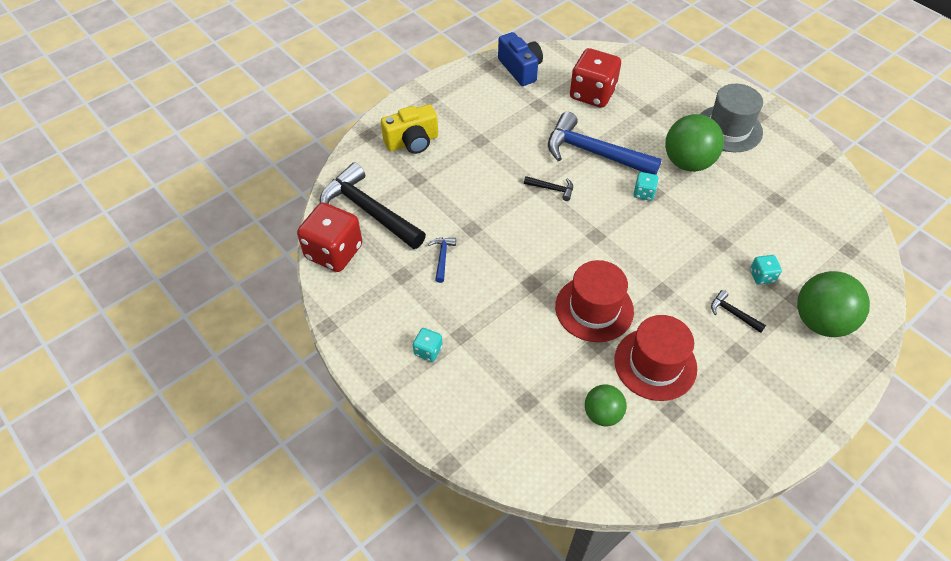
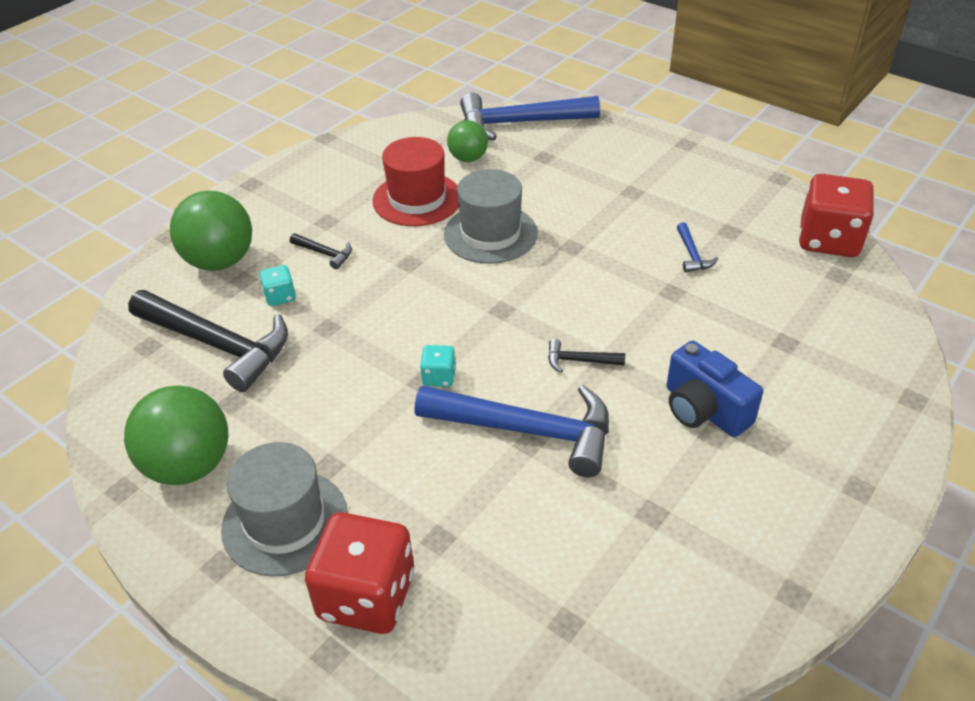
camera: 170 degrees right, 10 degrees down
(369, 211) = (822, 290): black hammer -> black hammer (217, 345)
(412, 142) = (832, 398): yellow camera -> none
(428, 350) = (660, 175): turquoise dice -> none
(520, 69) = (721, 598): blue camera -> blue camera (704, 410)
(539, 464) = (520, 123): none -> blue hammer
(592, 94) = (554, 558): red dice -> red dice (366, 596)
(594, 308) = (490, 234): red hat -> grey hat
(688, 162) = (367, 440): green ball -> green ball (189, 465)

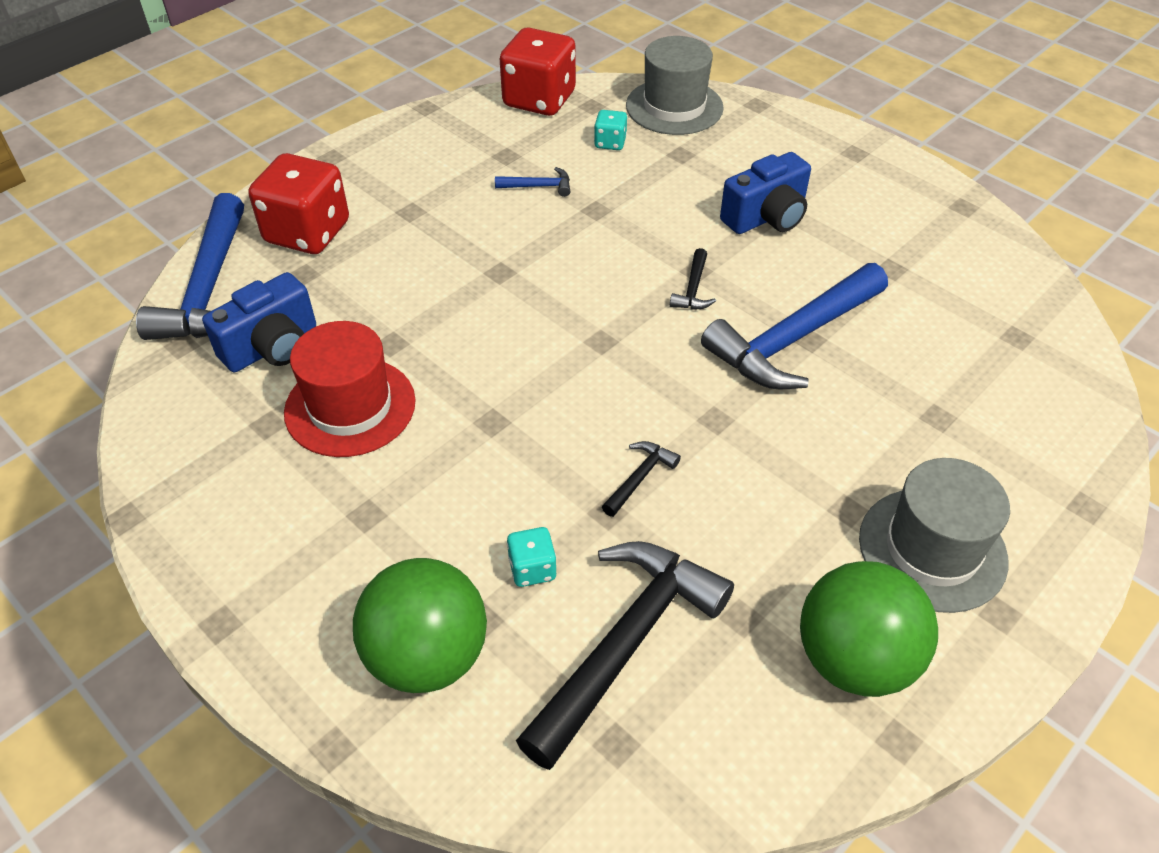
camera: 85 degrees left, 5 degrees up
(324, 253) = (446, 516): black hammer -> black hammer (640, 478)
(366, 596) = (1016, 476): red dice -> red dice (307, 232)
(439, 377) = (709, 403): turquoise dice -> turquoise dice (610, 143)
(468, 158) = (272, 347): green ball -> blue camera
(490, 234) = (454, 338): grey hat -> grey hat (674, 107)
(526, 431) = (793, 339): blue hammer -> blue hammer turned 150 degrees counterclockwise

